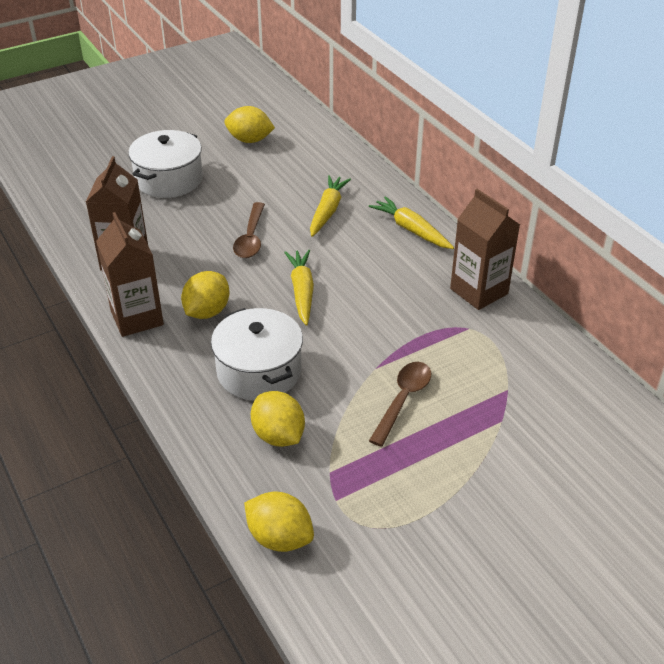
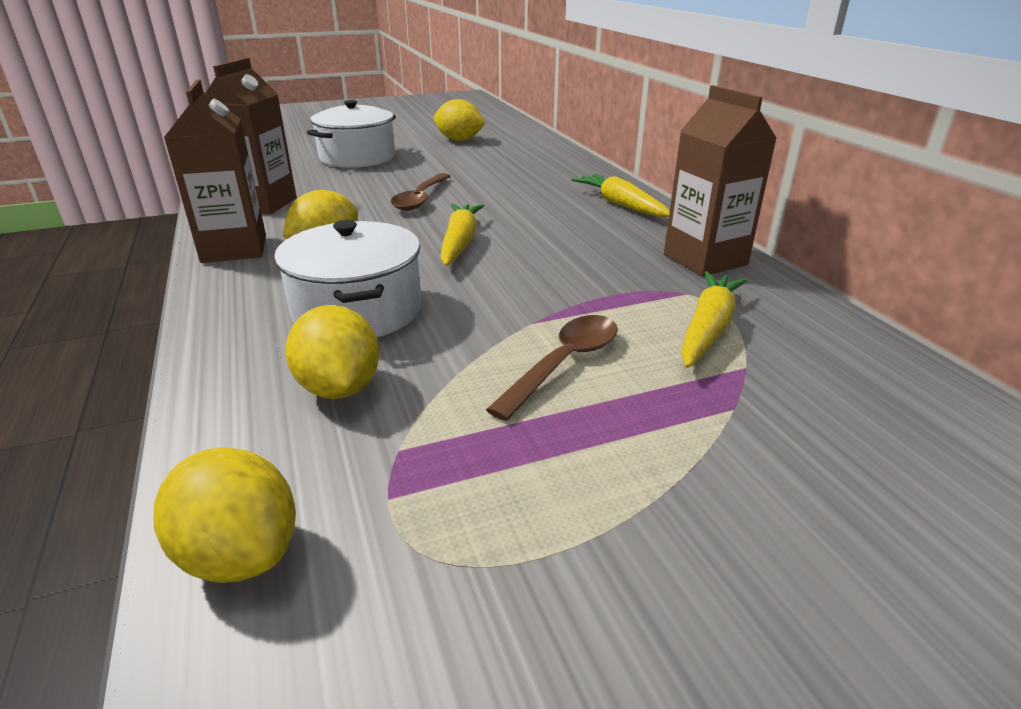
camera: 10 degrees right, 10 degrees down
(327, 211) = (522, 186): yellow carrot -> yellow carrot (708, 328)

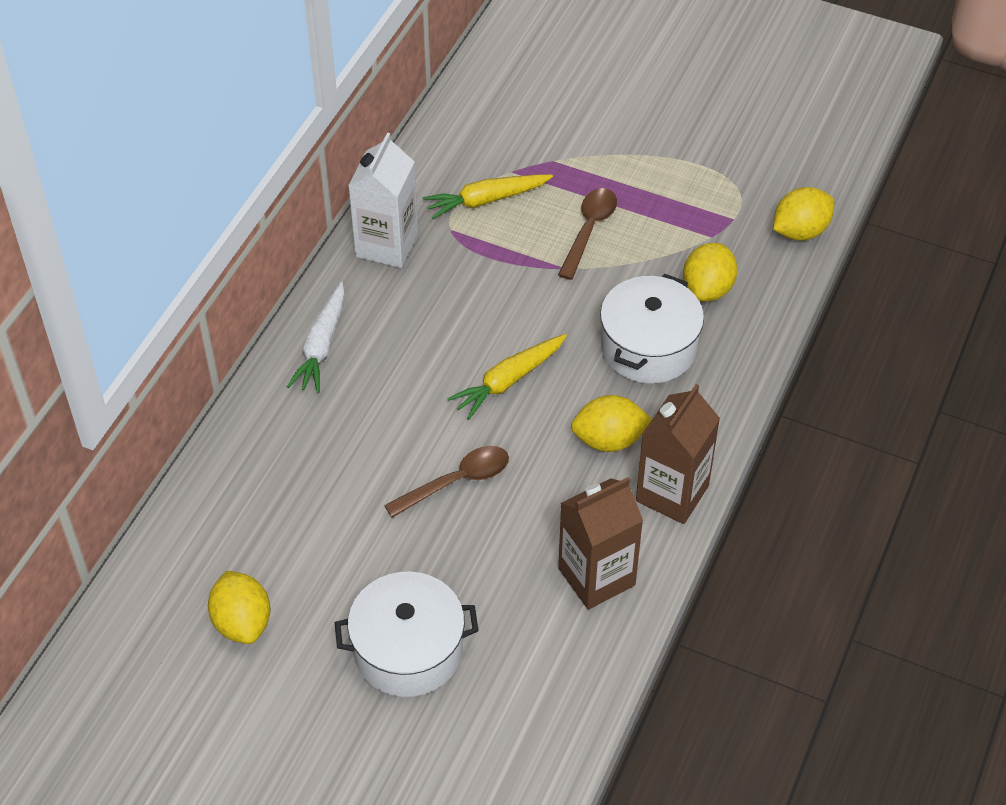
camera: 135 degrees left, 20 degrees up
(240, 554) = (800, 231): yellow lemon -> yellow lemon turned 60 degrees clockwise
(563, 364) = (589, 230): brown spoon -> brown spoon turned 120 degrees clockwise
(621, 205) = (321, 346): yellow carrot -> white carrot
(705, 259) = (386, 245): brown carton -> white carton

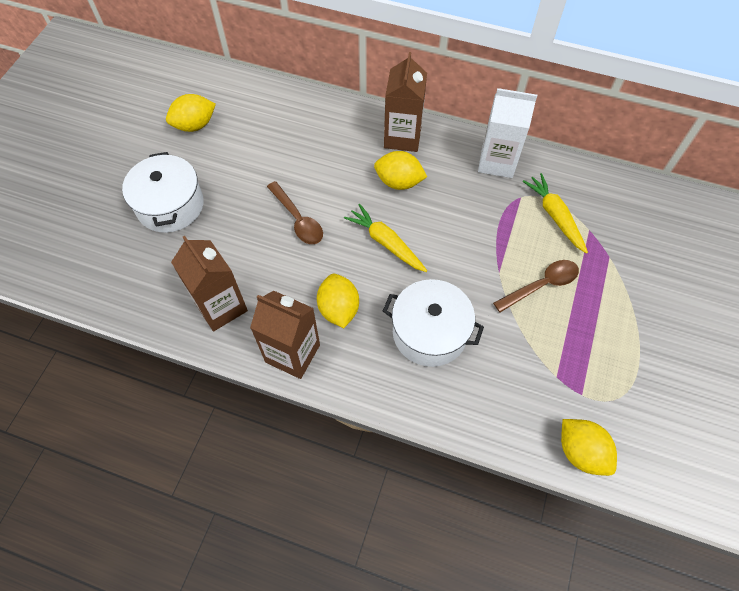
camera: 85 degrees right, 10 degrees up
(321, 346) = (402, 137): white carrot -> brown carton
(589, 230) = (541, 285): brown spoon -> brown spoon turned 45 degrees counterclockwise
(708, 289) = (497, 375): yellow lemon -> yellow lemon (399, 182)

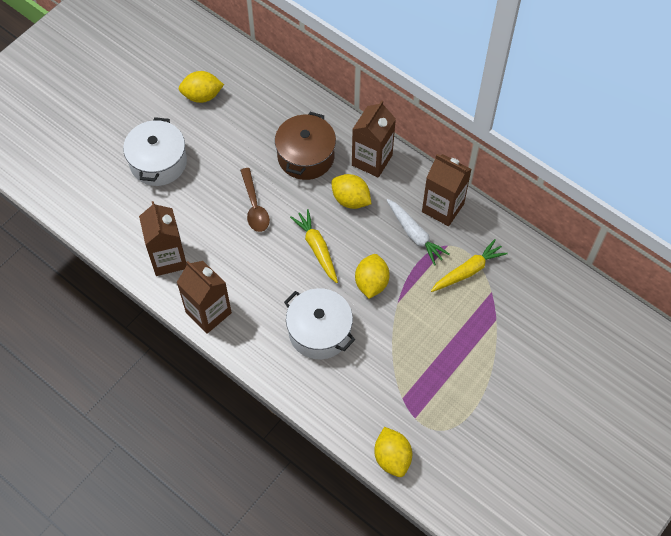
camera: 20 degrees right, 0 degrees up
(332, 153) = (306, 156): none -> brown pot
(338, 309) = (257, 290): yellow lemon -> yellow lemon (371, 283)
(482, 197) = (415, 235): none -> white carrot
(497, 162) = (443, 208): white carton -> brown carton
(541, 285) = (426, 324): brown spoon -> none
(554, 216) = (468, 271): yellow carrot -> yellow carrot turned 60 degrees clockwise

